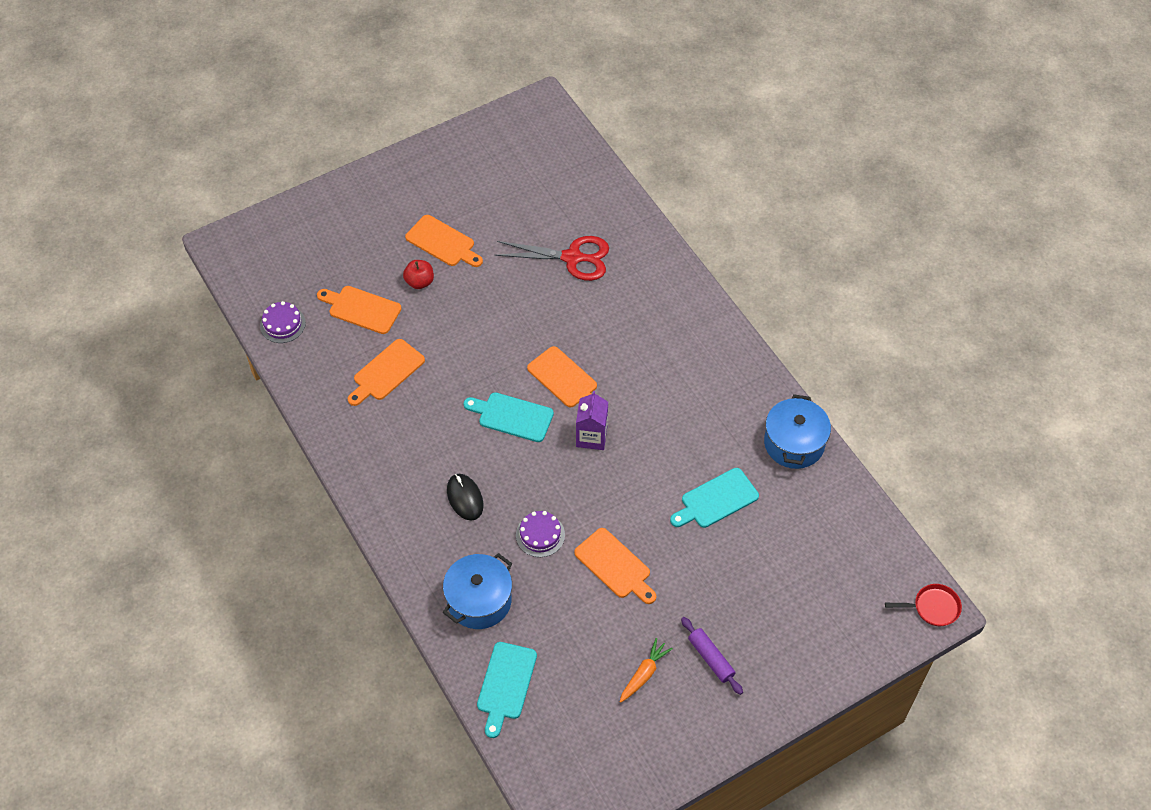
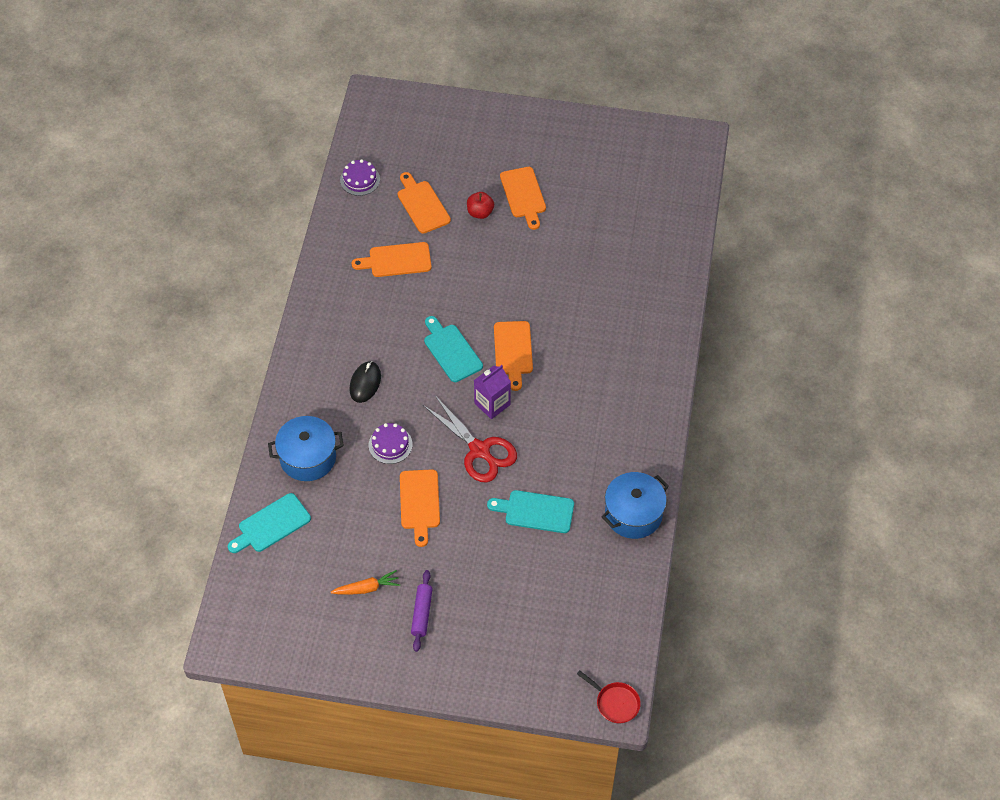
camera: 40 degrees right, 0 degrees up
(572, 258) = (606, 268): red scissors -> red scissors (480, 450)

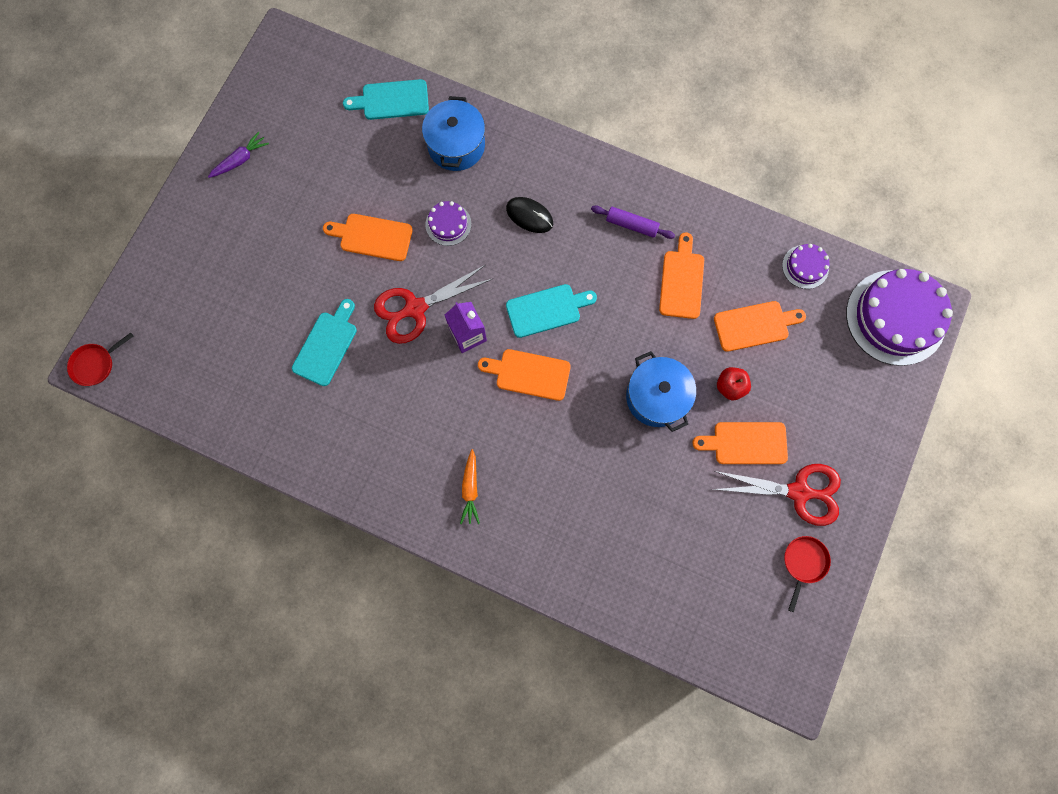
camera: 105 degrees right, 20 degrees up
(271, 525) = (391, 100): turquoise cutting board -> turquoise cutting board turned 75 degrees counterclockwise
(367, 588) = (296, 169): orange carrot -> orange carrot (470, 489)
(368, 642) = (240, 160): none -> purple carrot
(388, 117) = (895, 317): none -> purple cake
(422, 613) = (252, 212): purple rolling pin -> purple rolling pin (631, 225)
(551, 157) = (799, 492): none -> red scissors
(605, 146) = (803, 563): none -> red pan
(633, 514) = (291, 443): blue pot -> blue pot (656, 397)

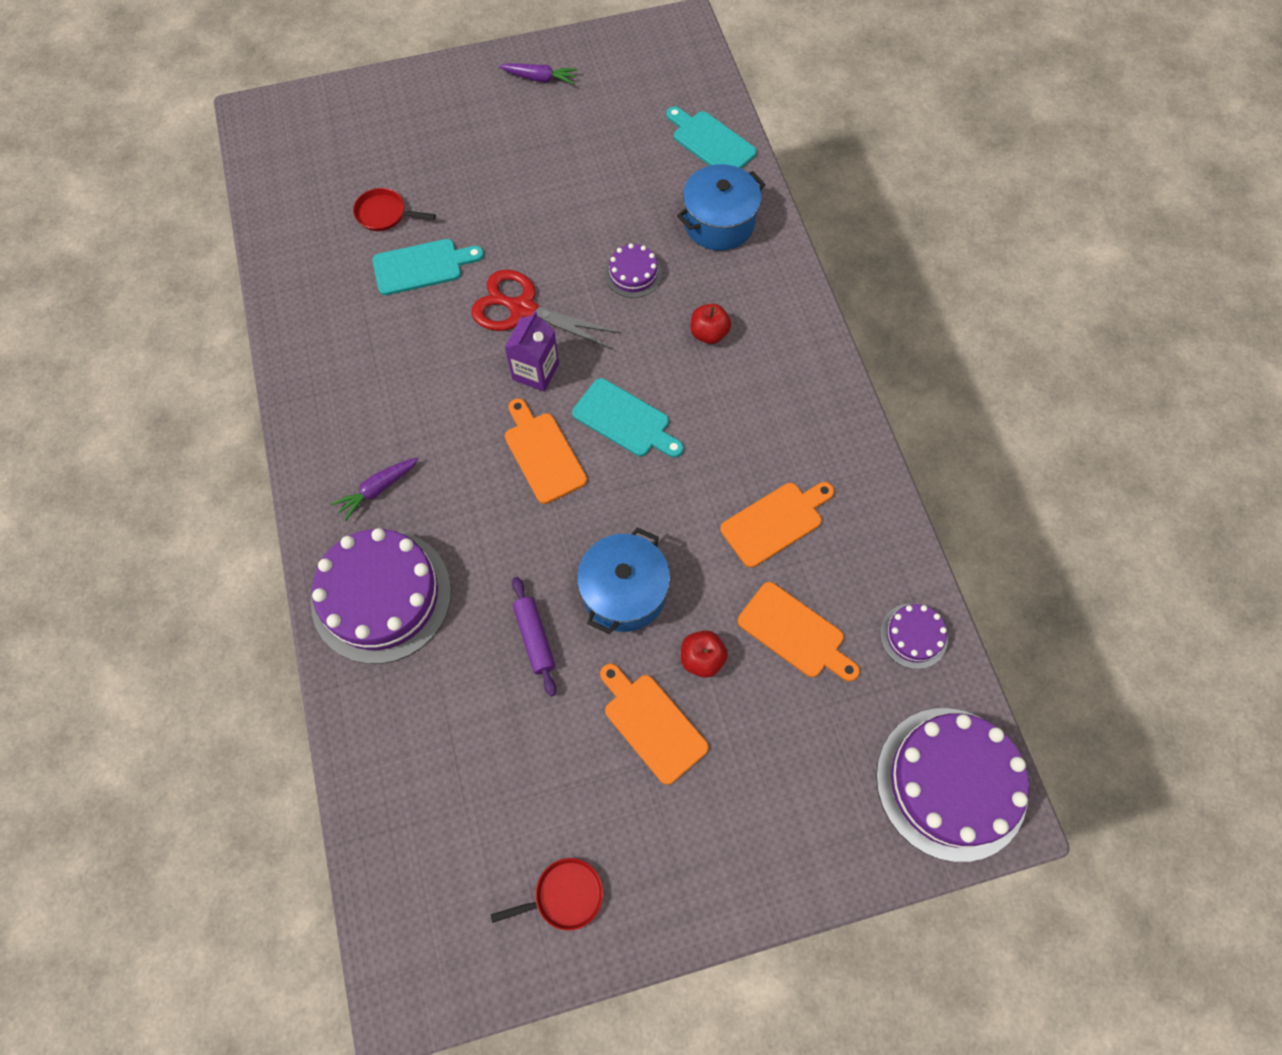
camera: 50 degrees right, 10 degrees down
(96, 364) = (257, 117): red pan -> red pan (384, 214)
(372, 237) = (561, 224): orange cutting board -> none
(470, 489) = (378, 489): orange carrot -> purple carrot
(529, 216) = (709, 333): black mouse -> red apple
(545, 537) = (381, 596): none -> purple cake
(631, 225) = (789, 430): purple rolling pin -> purple rolling pin (535, 638)
(799, 492) = (644, 826): red scissors -> none

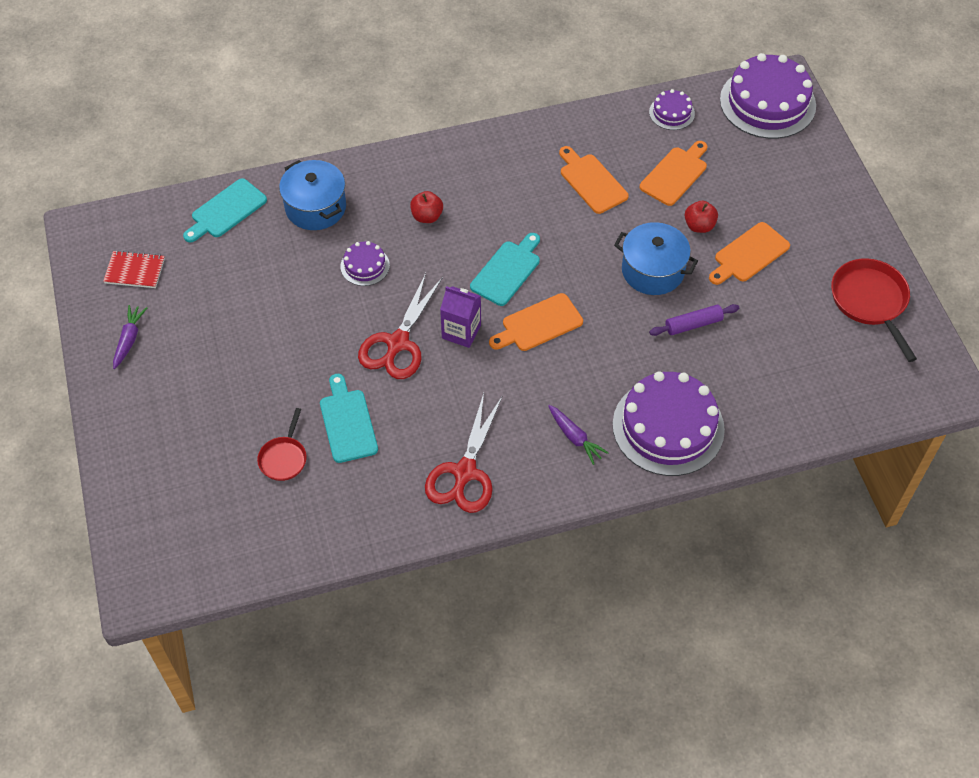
camera: 90 degrees left, 10 degrees down
(345, 377) = (465, 473): none -> red scissors
(564, 895) = (870, 302): red pan -> red pan, size x1.71
(627, 74) = (135, 271): none -> red notebook

